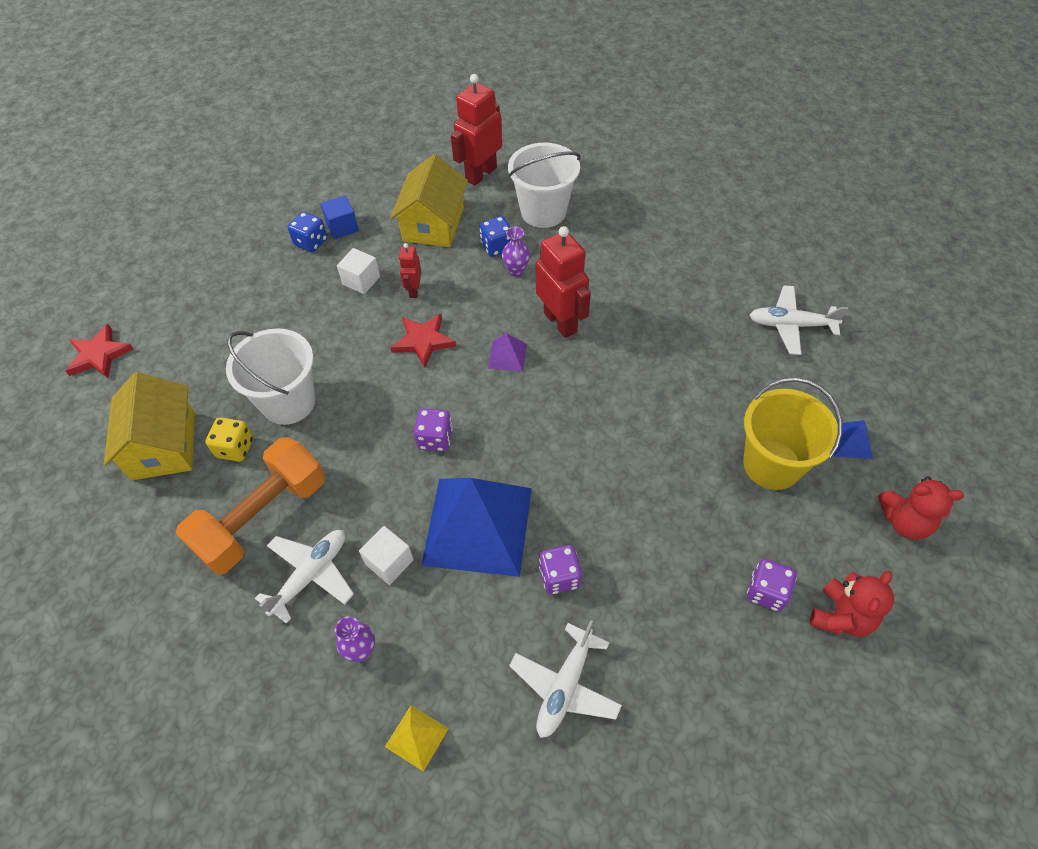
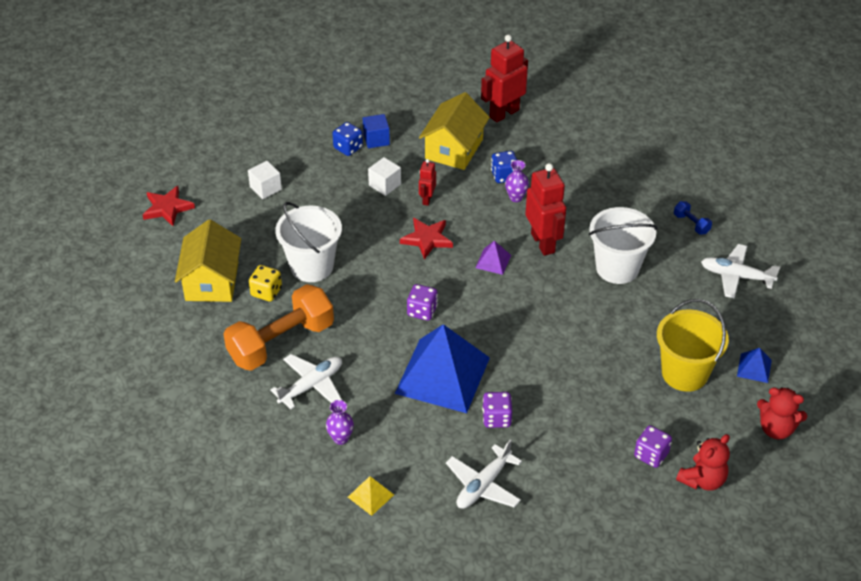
camera: 10 degrees right, 10 degrees down
(389, 562) = (371, 387): white cube -> white cube (265, 188)
(543, 212) = (551, 153): white bucket -> white bucket (617, 268)
(721, 269) = (691, 224): none -> blue dumbbell

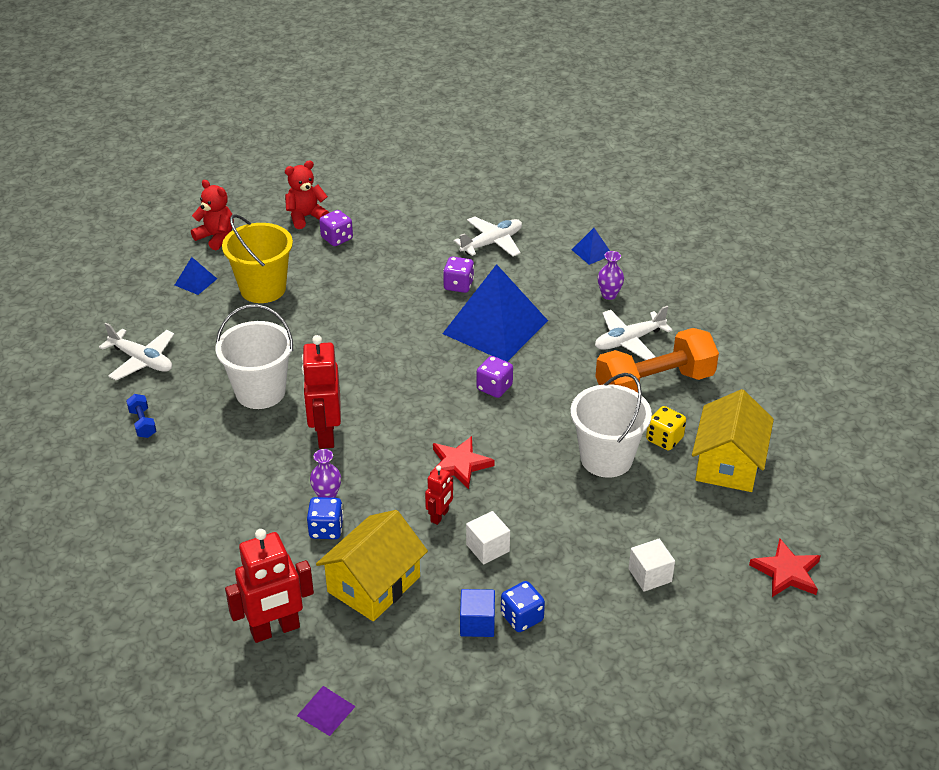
camera: 165 degrees left, 5 degrees down
(370, 496) = (592, 252): yellow pyramid -> blue pyramid
(493, 261) = (393, 425): purple pyramid -> purple pyramid (326, 711)

